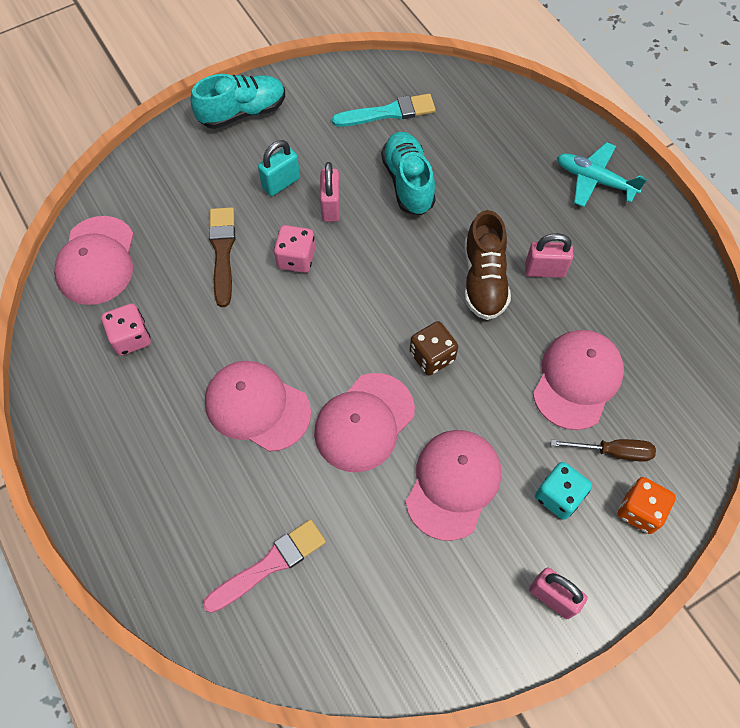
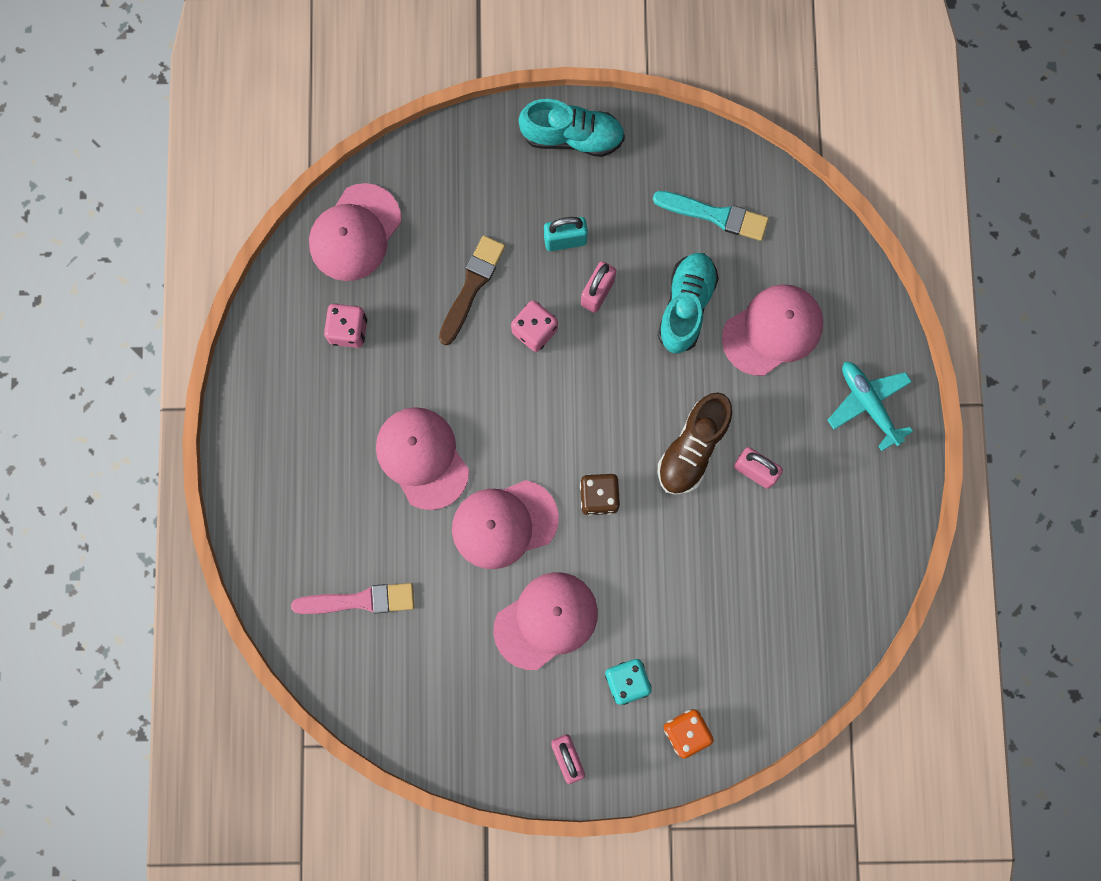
camera: 30 degrees right, 15 degrees up
(577, 380) = (712, 591): pink cap -> pink cap (772, 330)
(613, 452) = (699, 671): brown screwdriver -> none

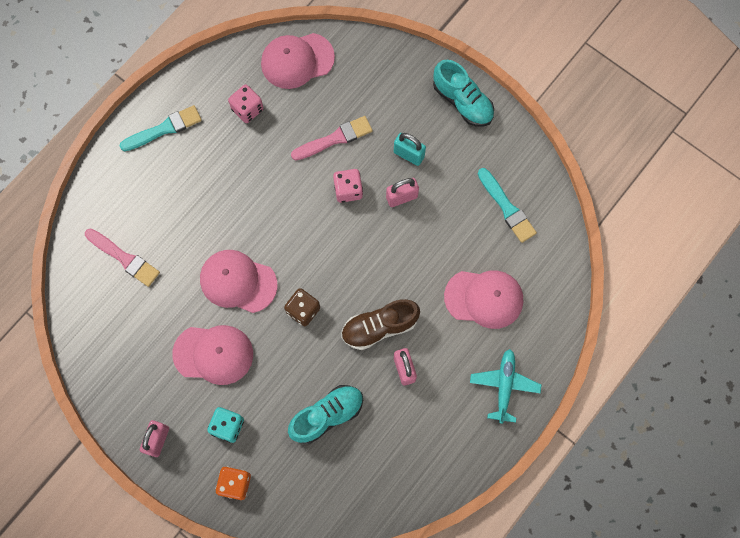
camera: 40 degrees right, 5 degrees down
(275, 425) = (164, 129): none -> turquoise brush
(422, 458) = (226, 209): pink cap -> none
(472, 286) = (335, 139): brown brush -> pink brush
(686, 306) = (445, 245): turquoise shoe -> turquoise shoe (327, 415)

